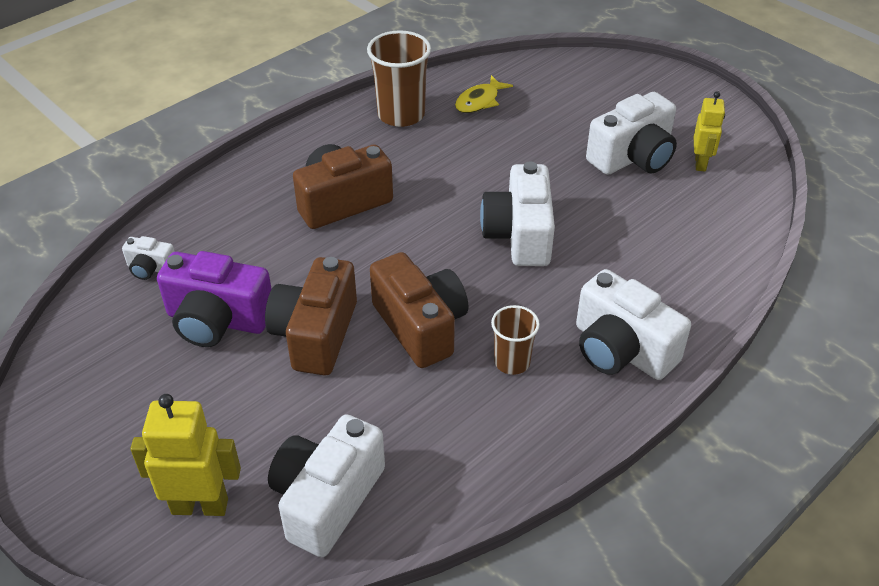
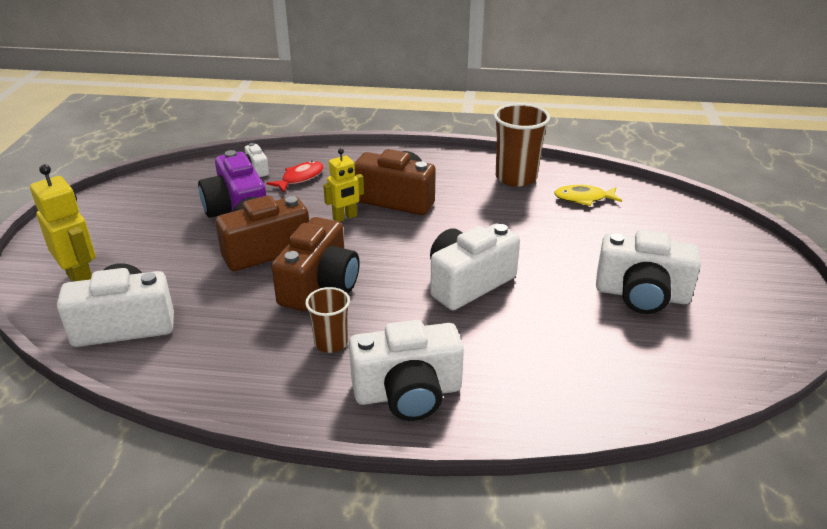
camera: 50 degrees right, 10 degrees down
(215, 244) = (300, 178): none -> red fish
(621, 350) = (408, 393): white camera -> white camera turned 105 degrees counterclockwise
(700, 163) = (696, 334): yellow robot -> yellow robot (345, 217)

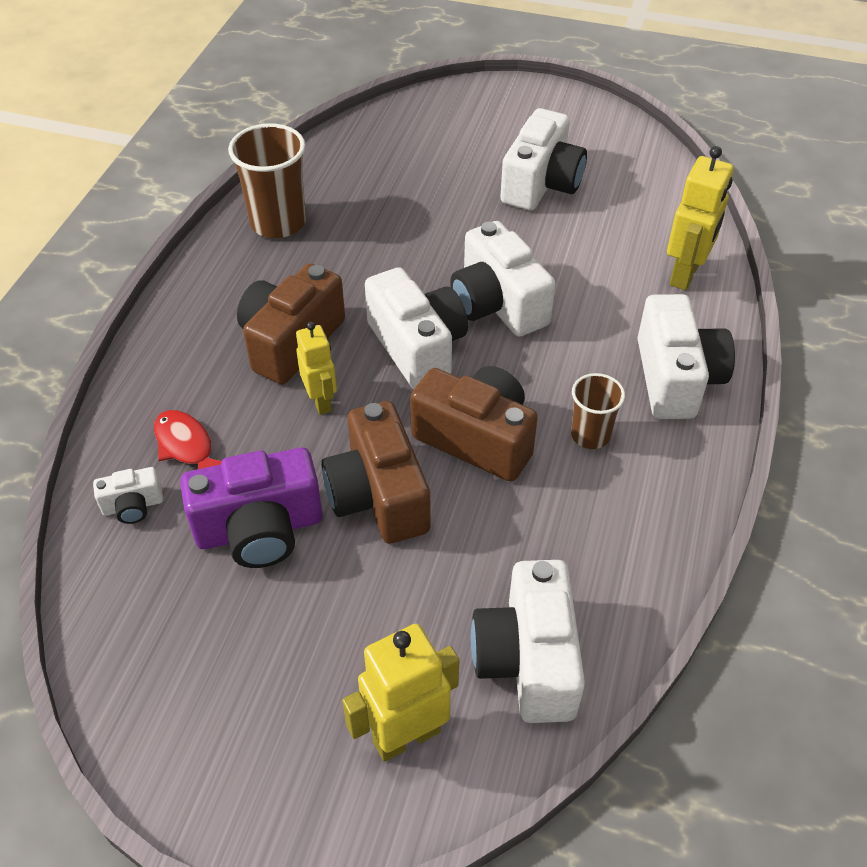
camera: 80 degrees left, 15 degrees up
(407, 250) = (417, 347): none -> white camera
(557, 397) = (685, 274): none -> yellow robot
(583, 198) = (349, 179): yellow fish -> none

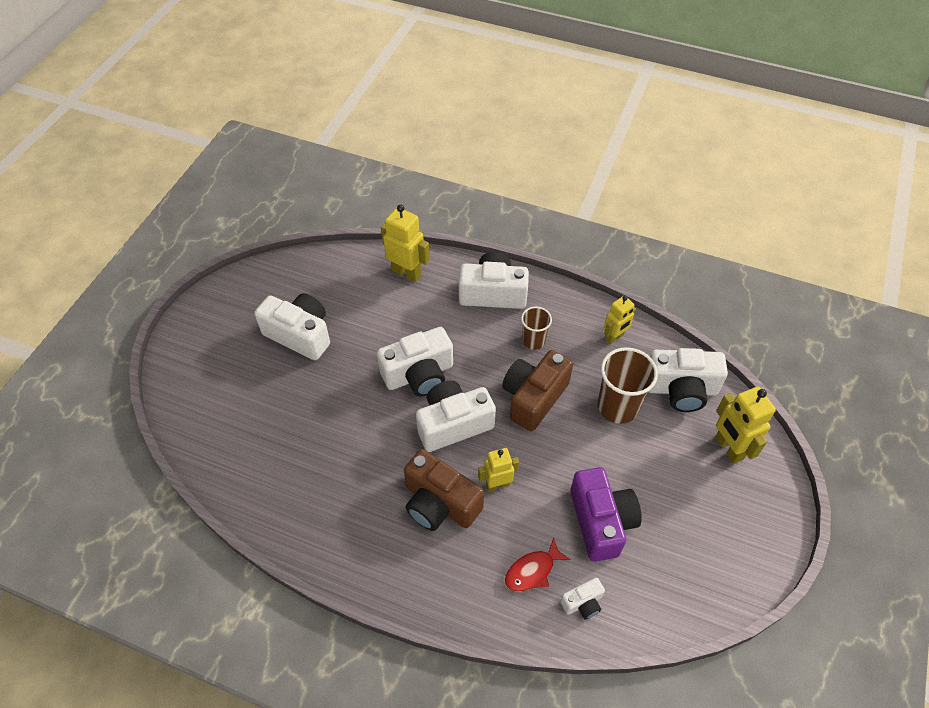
camera: 85 degrees left, 5 degrees up
(133, 506) = (583, 603): white camera -> white camera turned 75 degrees clockwise
(278, 222) = (305, 513): brown cup -> brown cup (617, 407)
(378, 495) = (576, 453): brown camera -> none
(625, 552) = (614, 337): none -> yellow robot

